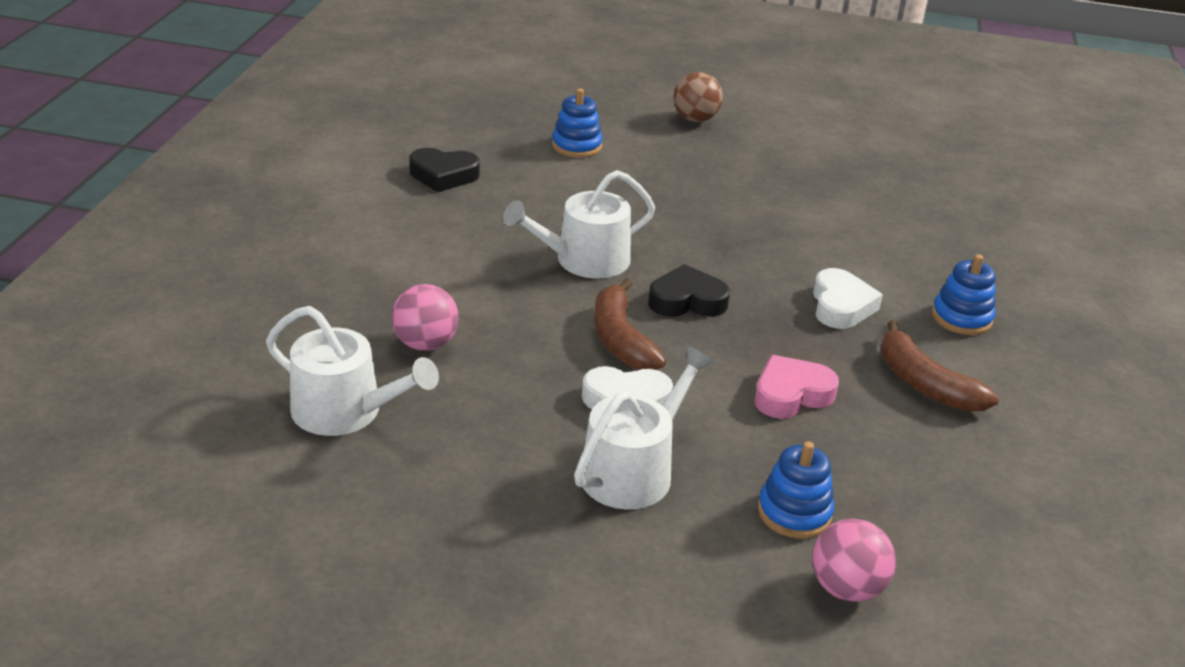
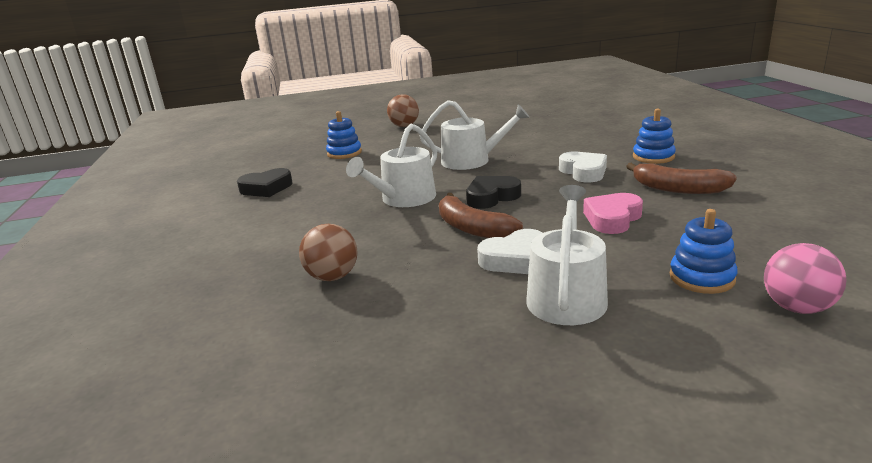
camera: 20 degrees left, 10 degrees down
(346, 411) = (302, 343): white watering can -> white watering can (472, 160)
(425, 344) = (332, 277): pink ball -> brown ball

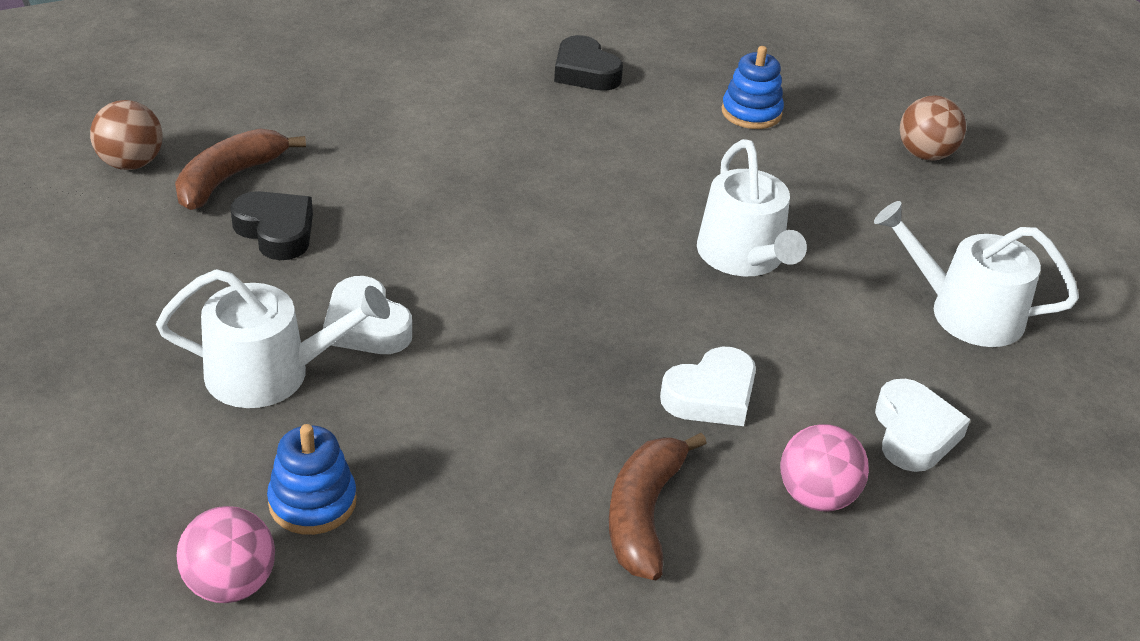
camera: 70 degrees right, 15 degrees up
(332, 277) = (320, 183): brown ball -> brown ball (131, 163)
(403, 199) = (560, 204): white watering can -> white watering can (965, 312)
(472, 228) = (461, 280): brown banana -> brown banana (229, 178)
(491, 197) = (578, 291): black heart -> black heart (276, 231)
(606, 139) = (914, 433): none -> white heart
(612, 219) = (504, 423): pink heart -> none
(653, 157) = (816, 496): blue stacking toy -> pink ball

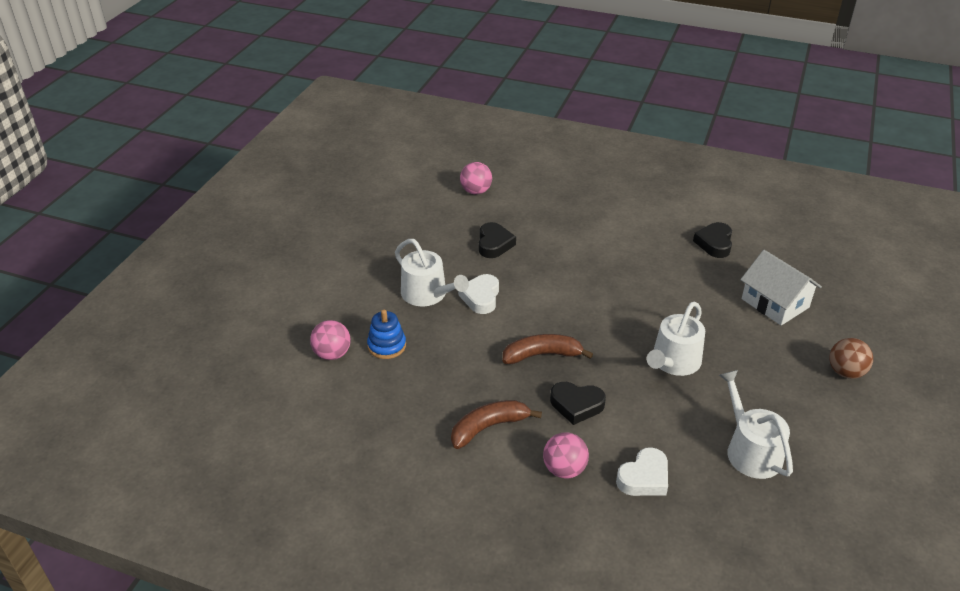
camera: 50 degrees right, 0 degrees up
(131, 163) = (476, 191): brown ball -> pink ball
(229, 178) = (503, 215): brown banana -> brown banana (542, 355)
(711, 395) = (576, 405): white heart -> black heart
(751, 113) = (775, 303): blue stacking toy -> white house

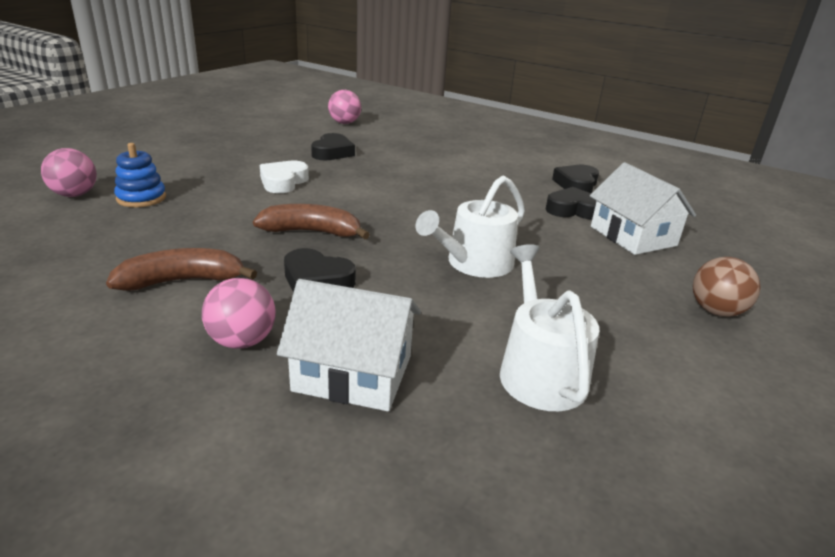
camera: 10 degrees right, 10 degrees down
(428, 294) = (228, 172): white watering can -> none
(644, 478) = (353, 373): white heart -> white house
(722, 280) = (573, 210): none -> black heart

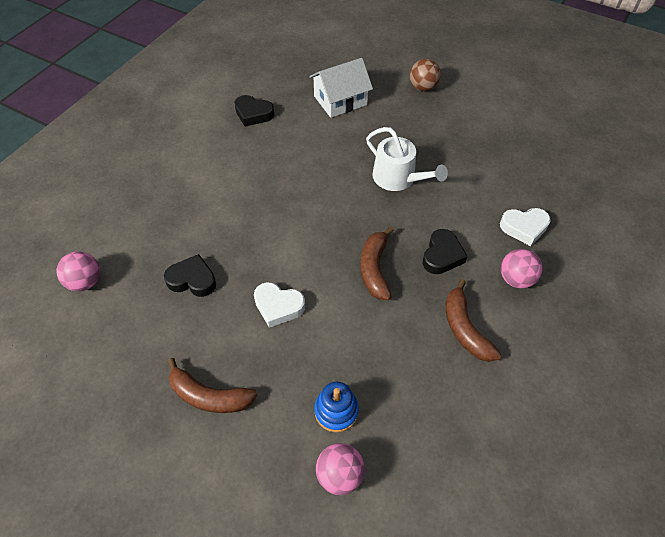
camera: 90 degrees left, 25 degrees up
(204, 154) = (209, 396): none -> brown banana
(353, 373) = (524, 228): white house -> white heart
(539, 371) = (496, 159): white watering can -> none
(573, 210) = (304, 122): black heart -> none

